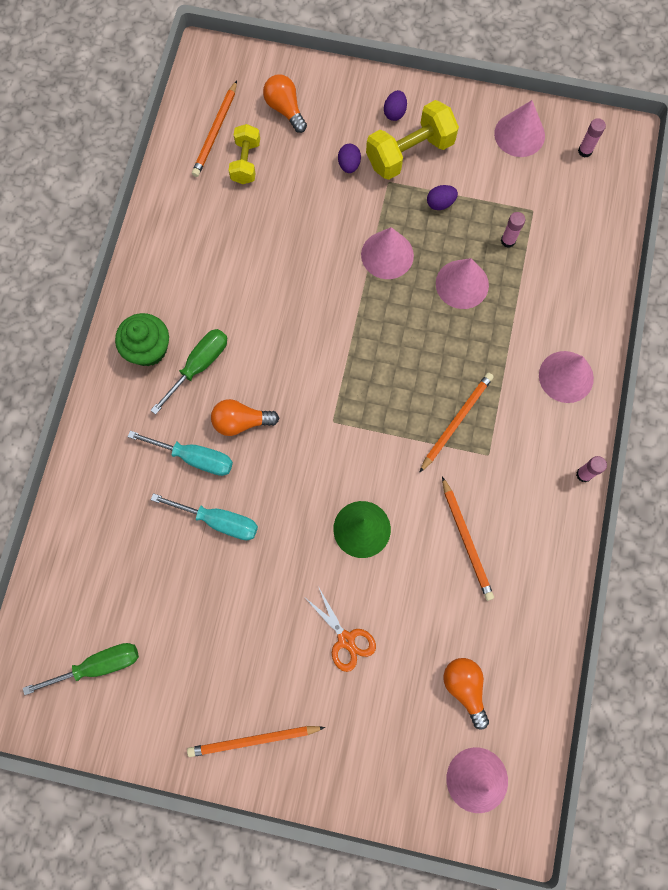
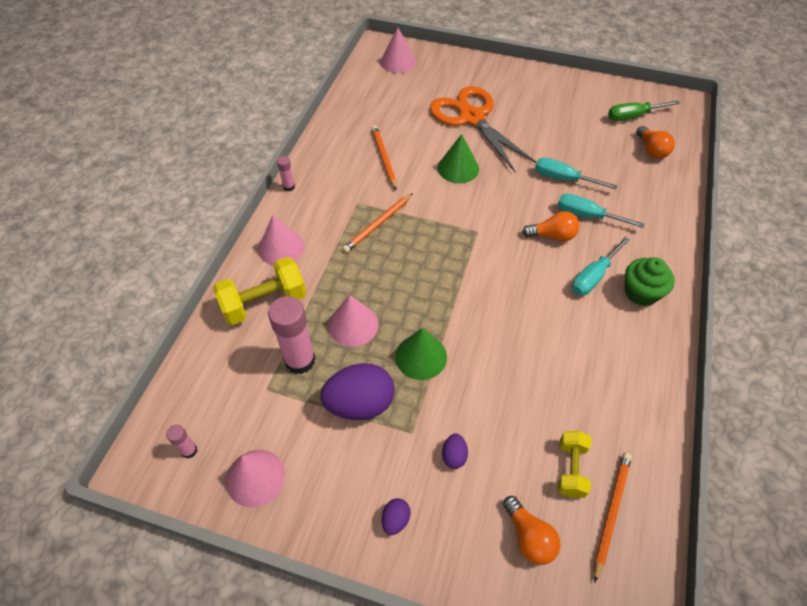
camera: 175 degrees left, 20 degrees down
(199, 366) = (593, 276): green screwdriver -> turquoise screwdriver
(253, 740) = (529, 82): orange pencil -> none
(346, 639) = (472, 118): orange scissors -> orange scissors, size x2.22
(387, 255) = (421, 356): pink cone -> green cone
(409, 153) = (384, 464): yellow dumbbell -> yellow dumbbell (264, 303)
(440, 203) = (360, 404): purple egg -> purple egg, size x2.21
(465, 688) = (398, 94): orange light bulb -> orange light bulb (651, 150)
(508, 241) = (300, 360): pink glue stick -> pink glue stick, size x2.10

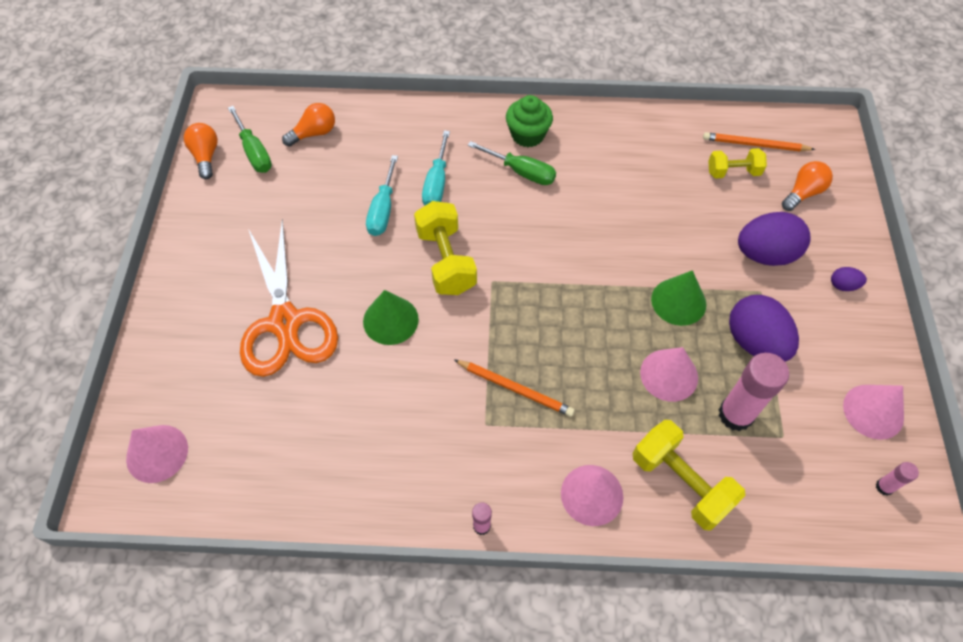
camera: 105 degrees left, 5 degrees up
(384, 158) = (391, 414): orange pencil -> none
(454, 456) = (765, 254): purple egg -> purple egg, size x2.21
(472, 118) = (285, 322): orange scissors -> orange scissors turned 60 degrees counterclockwise
(504, 207) = (446, 261): none -> yellow dumbbell
(552, 235) = (476, 211): orange light bulb -> orange light bulb (206, 156)
(593, 276) = (521, 172): turquoise screwdriver -> green screwdriver

